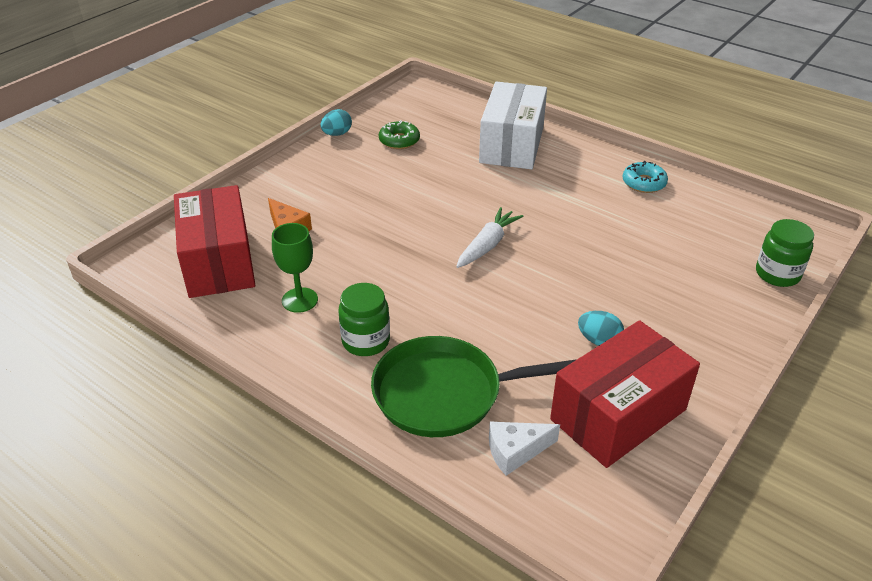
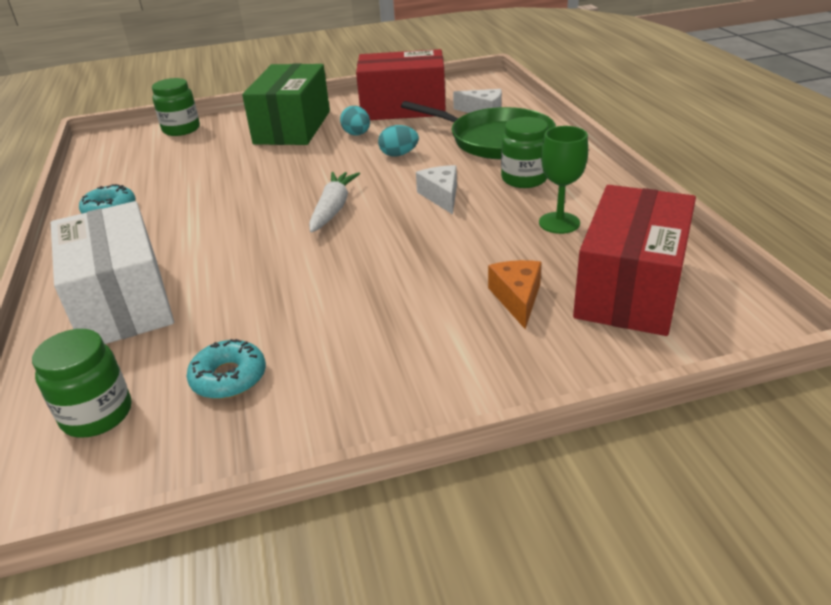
camera: 140 degrees left, 5 degrees down
(337, 134) = (295, 443): turquoise egg -> turquoise egg (399, 154)
(399, 140) = (229, 377): green donut -> turquoise donut
(419, 291) = (441, 196): none -> white cheese
(435, 112) = (97, 414): none -> green jar
(487, 245) = (333, 209): white carrot -> white carrot turned 120 degrees clockwise
(512, 145) = (122, 302): white box -> white box turned 75 degrees counterclockwise
(680, 324) = (293, 127): none -> green box

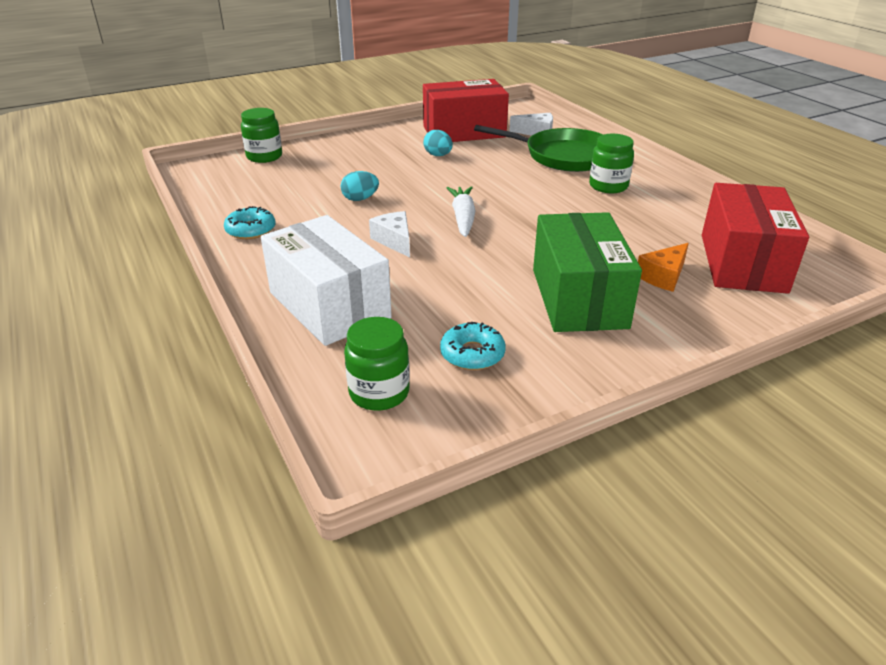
camera: 15 degrees left, 0 degrees up
(293, 127) = (373, 151): green box -> green box (579, 298)
(399, 154) = (488, 171): turquoise egg -> turquoise egg (360, 199)
(441, 196) = (549, 203): white cheese -> white cheese (394, 241)
(517, 298) = (663, 276): orange cheese -> orange cheese turned 120 degrees counterclockwise
(559, 223) = (658, 218): green goblet -> none

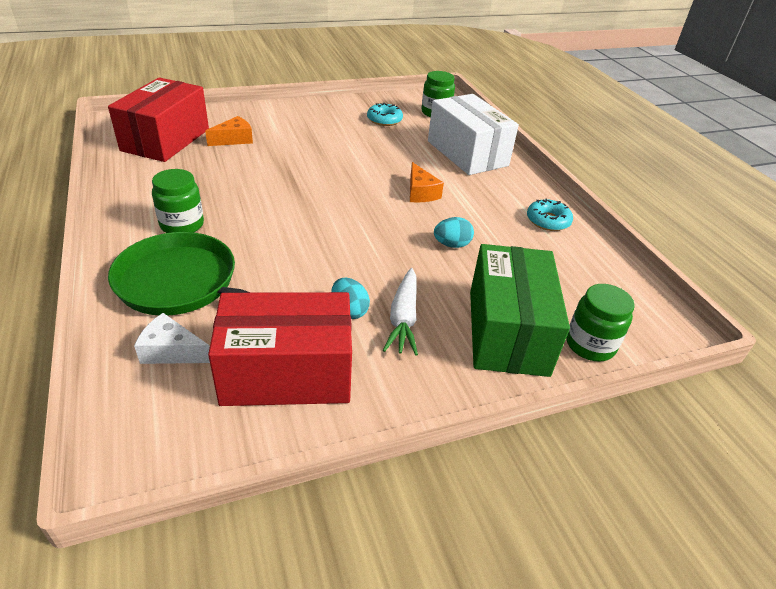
camera: 175 degrees left, 5 degrees up
(394, 241) = (420, 192): white cheese -> orange cheese
(463, 218) = (355, 207): white carrot -> white carrot (403, 318)
(579, 298) = (304, 136): green box -> green box (507, 331)

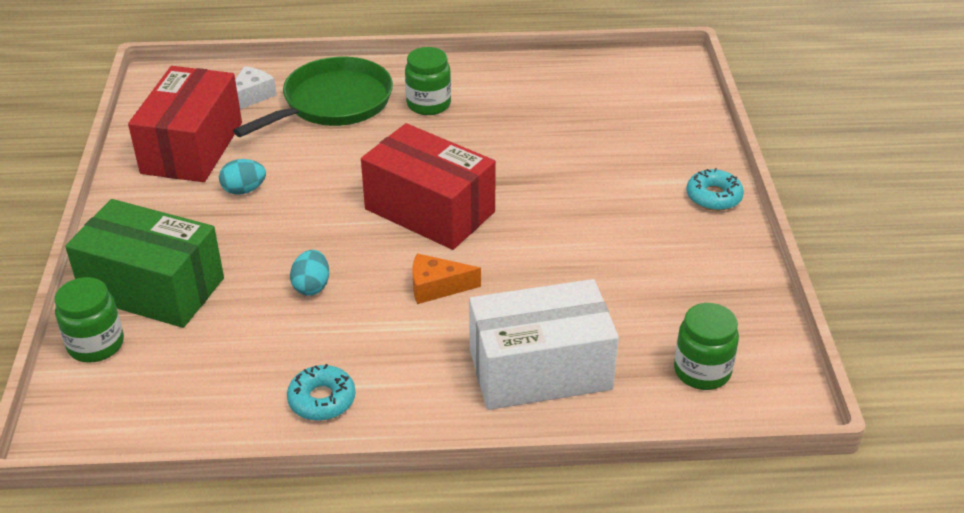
camera: 110 degrees right, 0 degrees up
(166, 140) = (622, 96): red box -> red box (430, 210)
(234, 139) = (617, 146): orange cheese -> none
(384, 120) = (673, 297): turquoise donut -> turquoise donut (713, 197)
(403, 318) = (214, 222): white carrot -> none

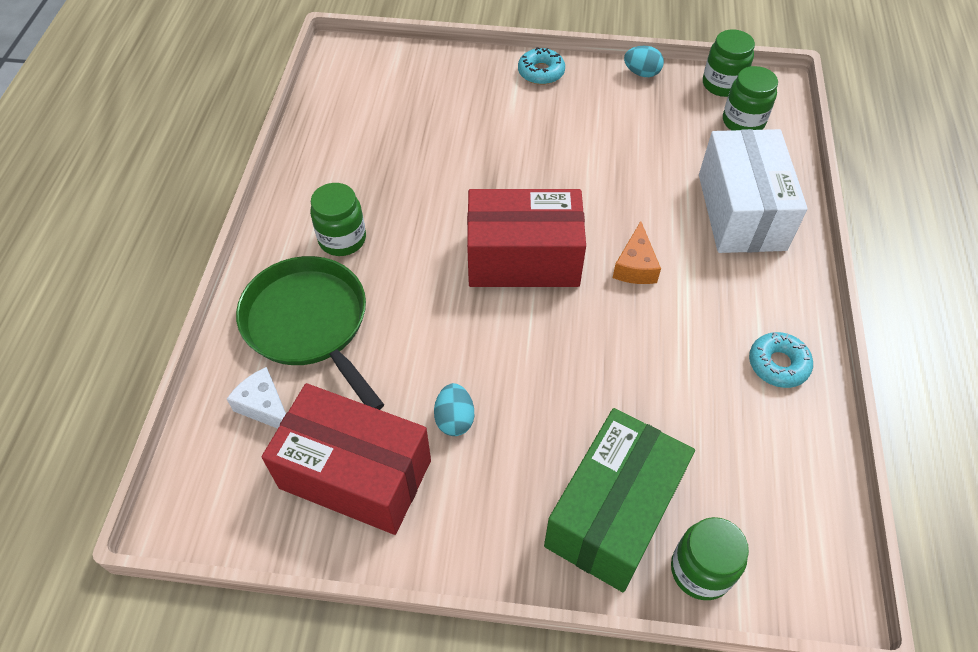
camera: 80 degrees left, 15 degrees up
(311, 286) = (625, 363): turquoise egg -> turquoise egg (641, 73)
(430, 210) = (523, 258): red box -> red box turned 45 degrees clockwise
(767, 350) = (722, 84): none -> green jar

